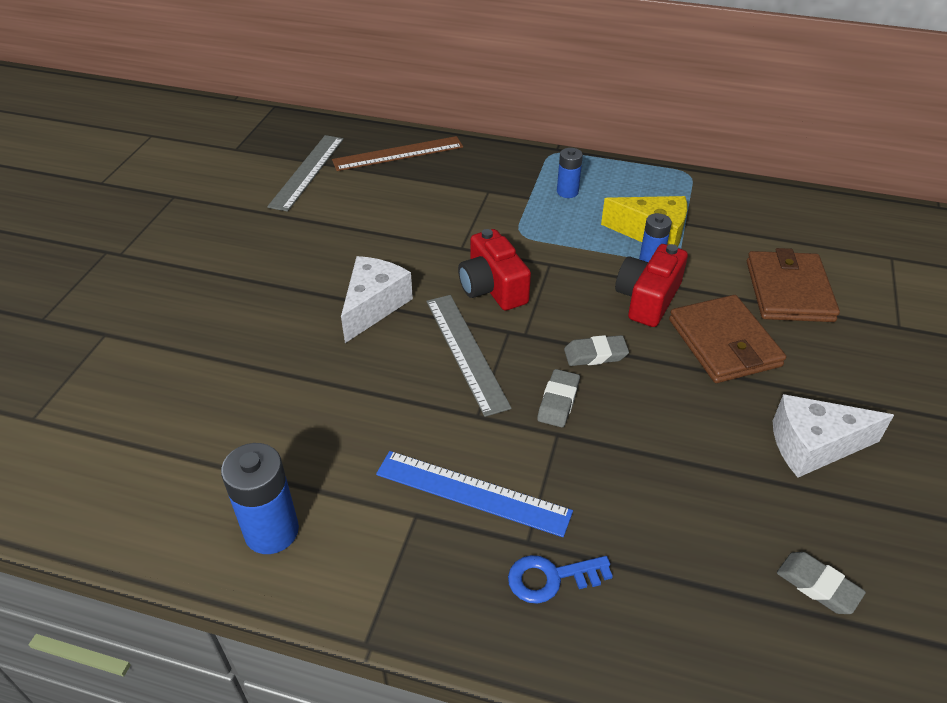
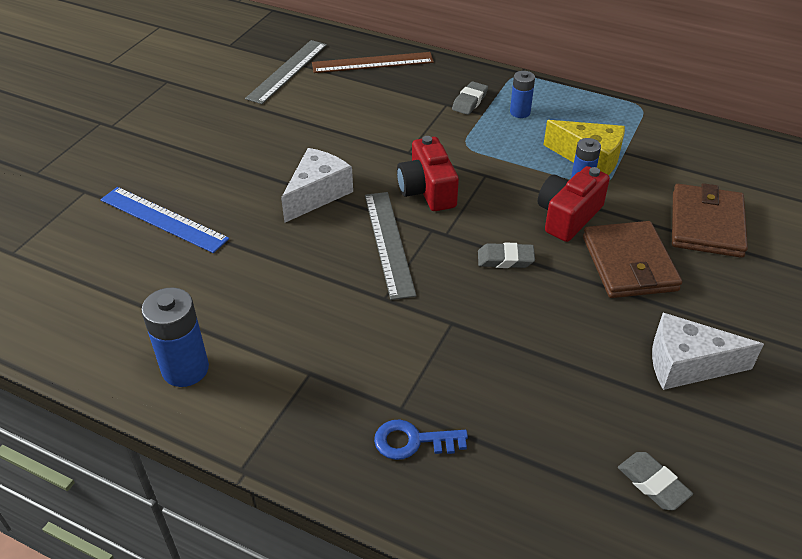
camera: 10 degrees right, 0 degrees up
(472, 493) = (363, 362): blue ruler -> blue ruler (163, 219)
(558, 401) = (460, 295): grey eraser -> grey eraser (469, 101)

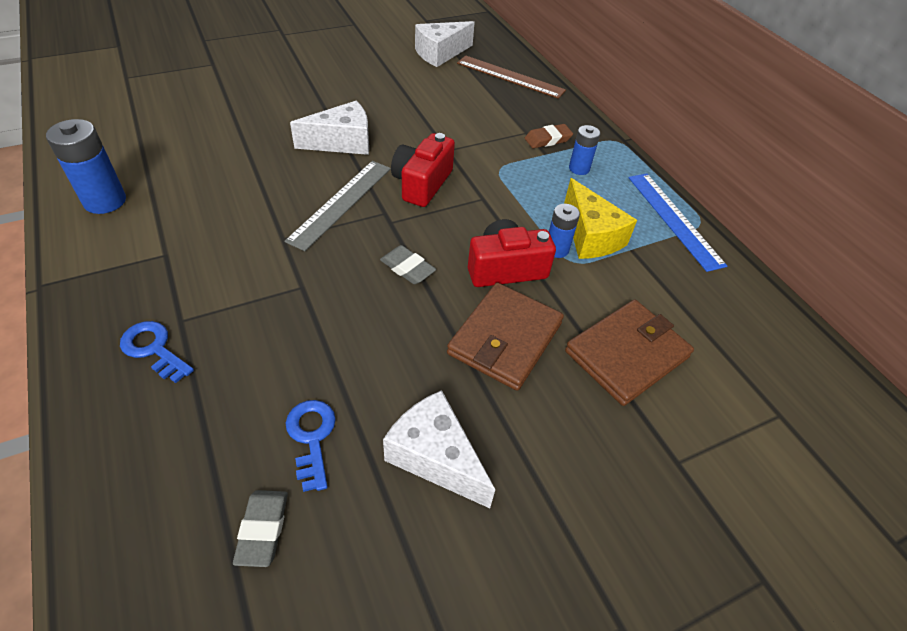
camera: 35 degrees right, 5 degrees up
(163, 219) = (228, 104): blue ruler -> blue ruler (674, 219)
(287, 71) = (440, 53): grey ruler -> white cheese
(469, 101) = (547, 139): grey eraser -> brown eraser
(603, 411) = (311, 437): none -> blue key

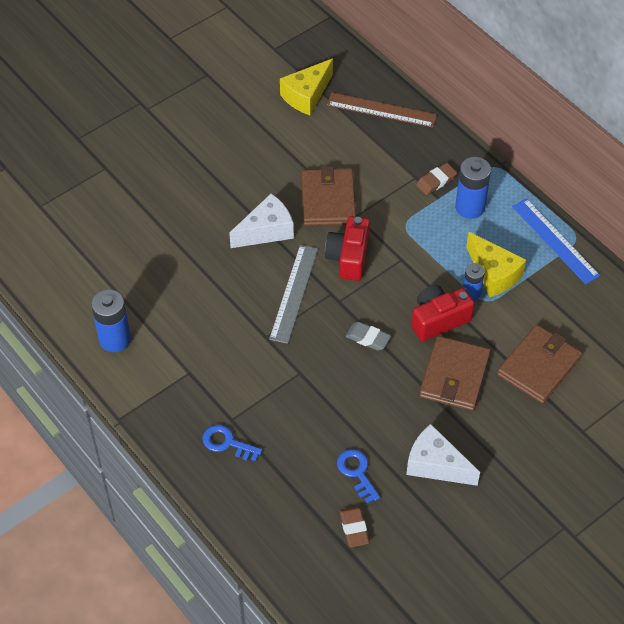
camera: 10 degrees left, 5 degrees up
(263, 529) = (354, 528): grey eraser -> brown eraser
(423, 131) = (328, 200): none -> brown wallet
(440, 53) = (306, 95): white cheese -> yellow cheese
(579, 168) = (470, 207): blue battery -> blue battery, size x1.64

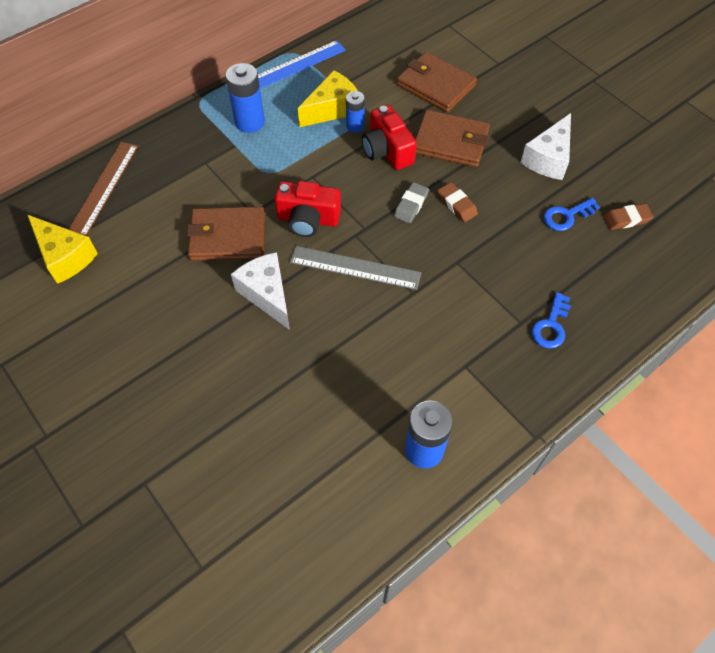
camera: 90 degrees left, 5 degrees up
(436, 181) = (212, 146): brown eraser -> brown eraser (457, 204)

